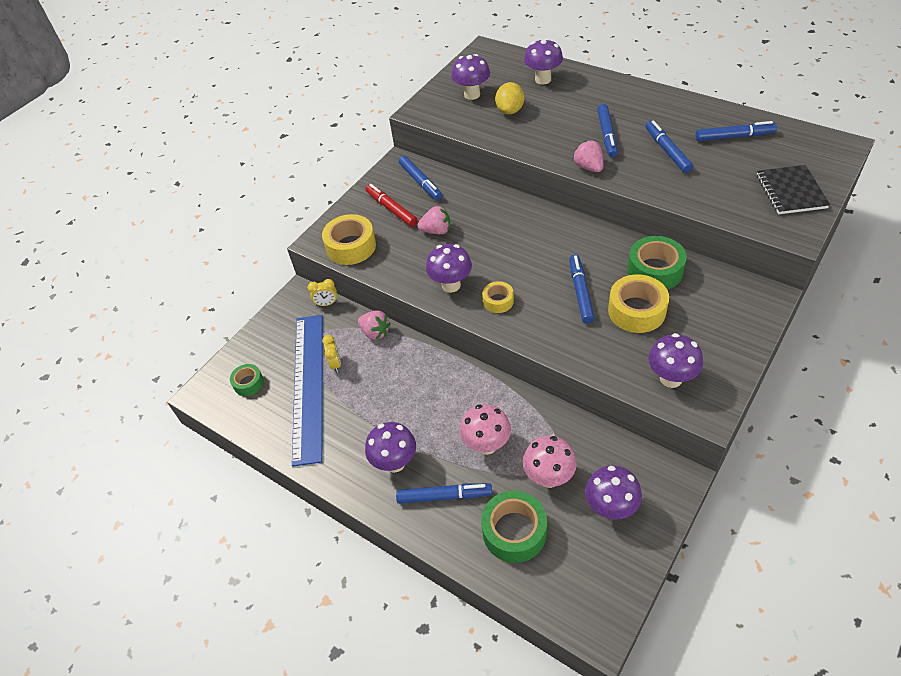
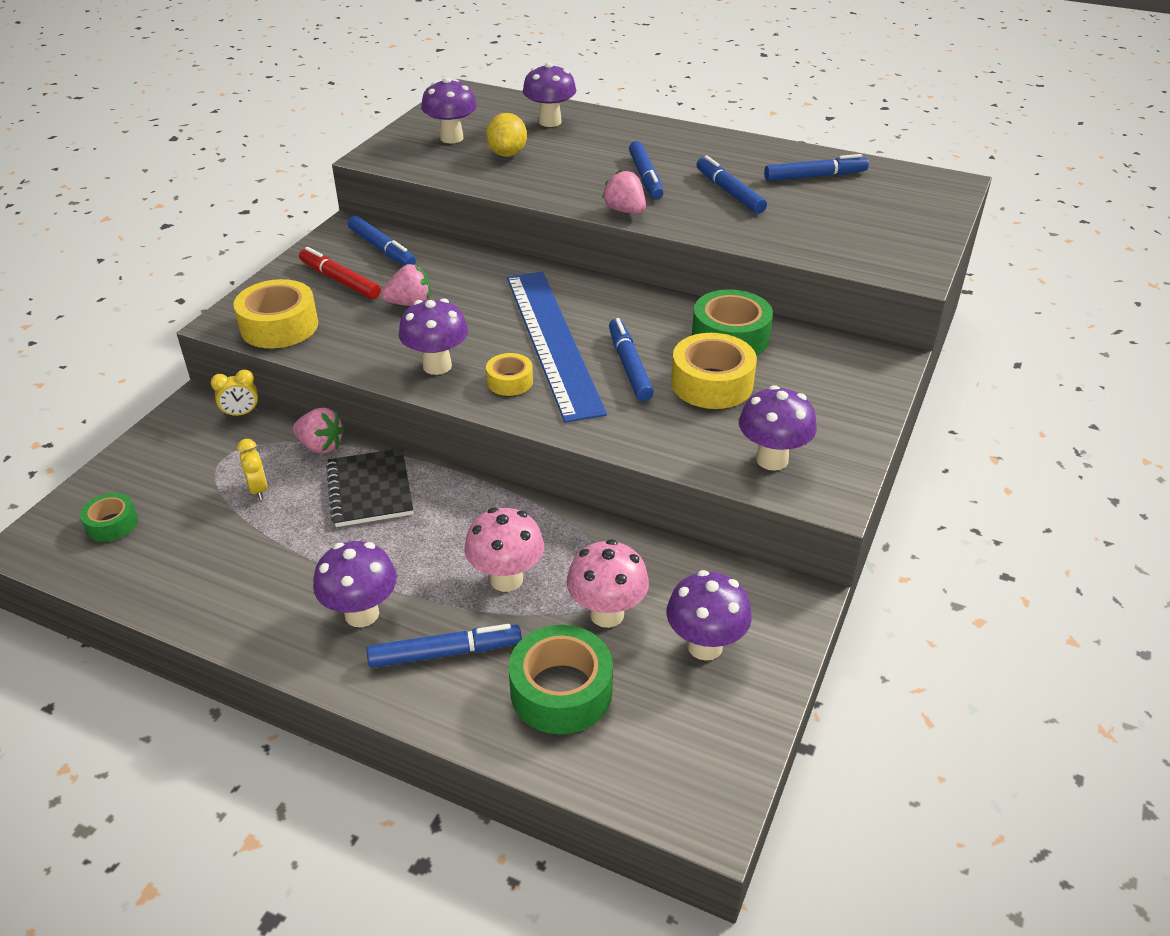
camera: 15 degrees left, 10 degrees down
(308, 385) = (214, 520): blue ruler -> blue ruler (552, 341)
(791, 191) = (898, 230): black notebook -> black notebook (370, 490)

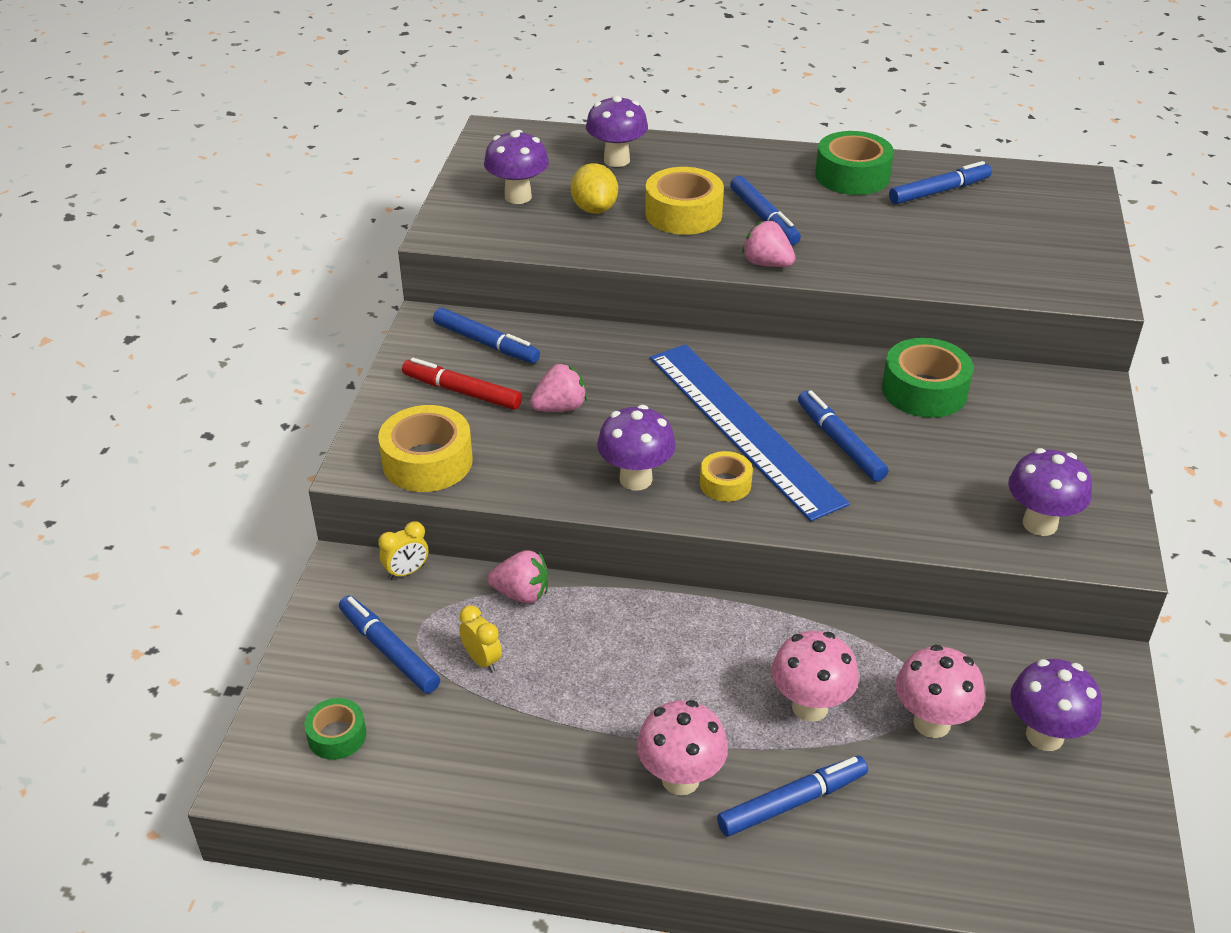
camera: 15 degrees left, 0 degrees up
(362, 614) = (680, 779): purple mushroom -> pink mushroom
(370, 490) = (607, 635): black notebook -> none
(561, 691) = (931, 816): green tape -> green tape (852, 176)
(712, 383) = (935, 448): yellow tape -> yellow tape (683, 214)
(729, 192) = (863, 224): blue marker -> blue marker (389, 651)

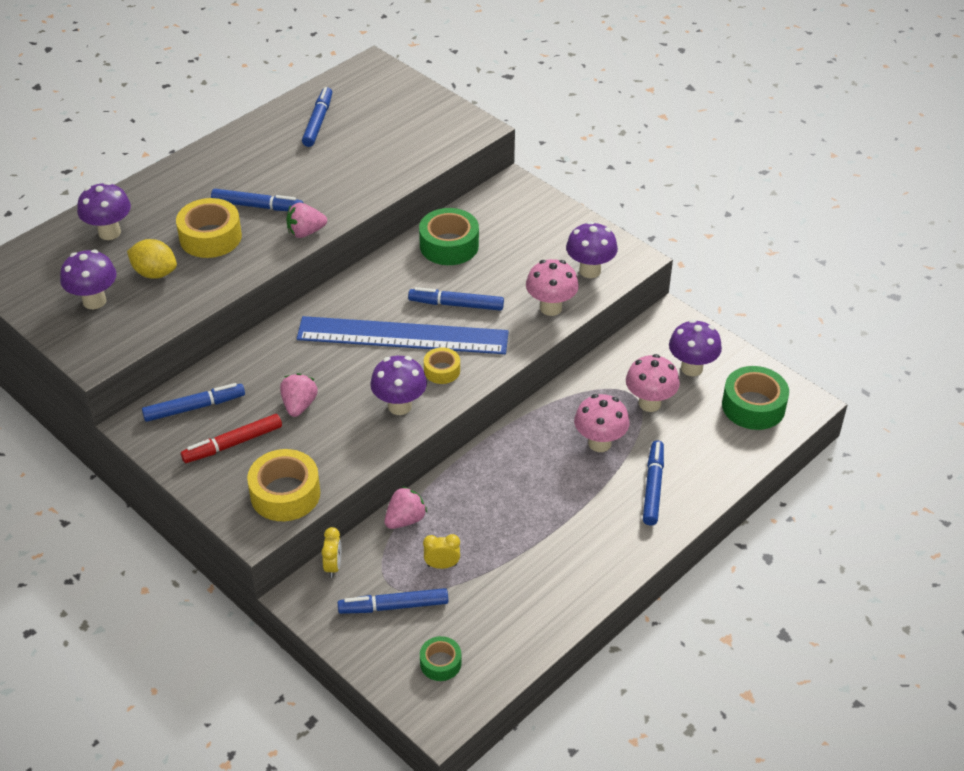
camera: 55 degrees left, 5 degrees up
(680, 779) = (602, 523): pink mushroom -> pink mushroom (551, 308)
(852, 176) = (259, 145): green tape -> green tape (753, 406)

